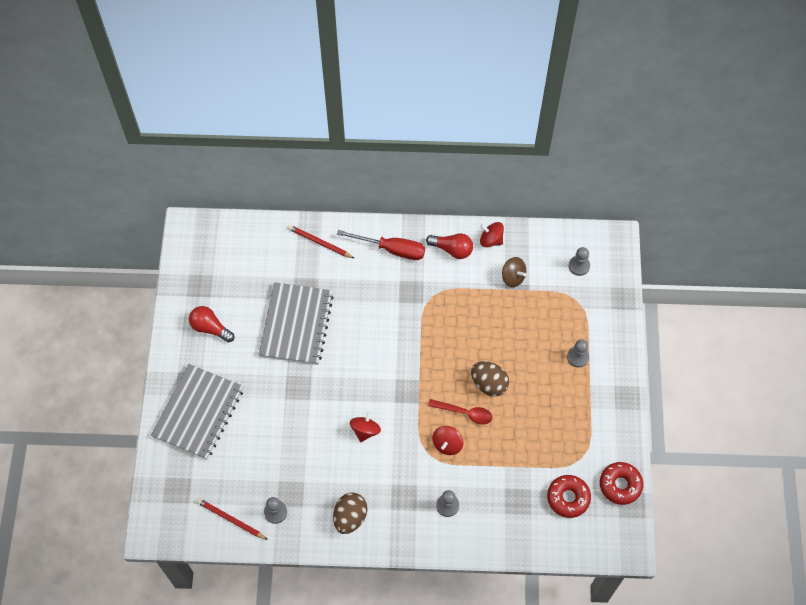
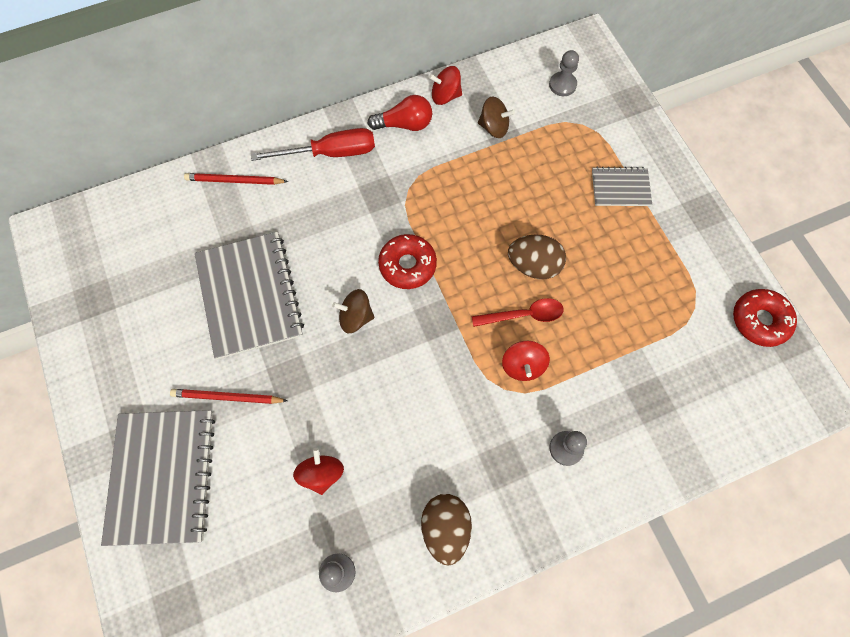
camera: 25 degrees left, 5 degrees up
(210, 328) = (132, 350): red light bulb -> none
(231, 519) = (276, 616): red pencil -> red pencil (227, 397)
(356, 367) = (355, 317): none -> brown spinning top
(365, 430) = (407, 396): red spinning top -> red spinning top (321, 473)
(568, 498) = (708, 366): red donut -> red donut (407, 265)
(577, 357) = (620, 188): grey pawn -> grey notebook

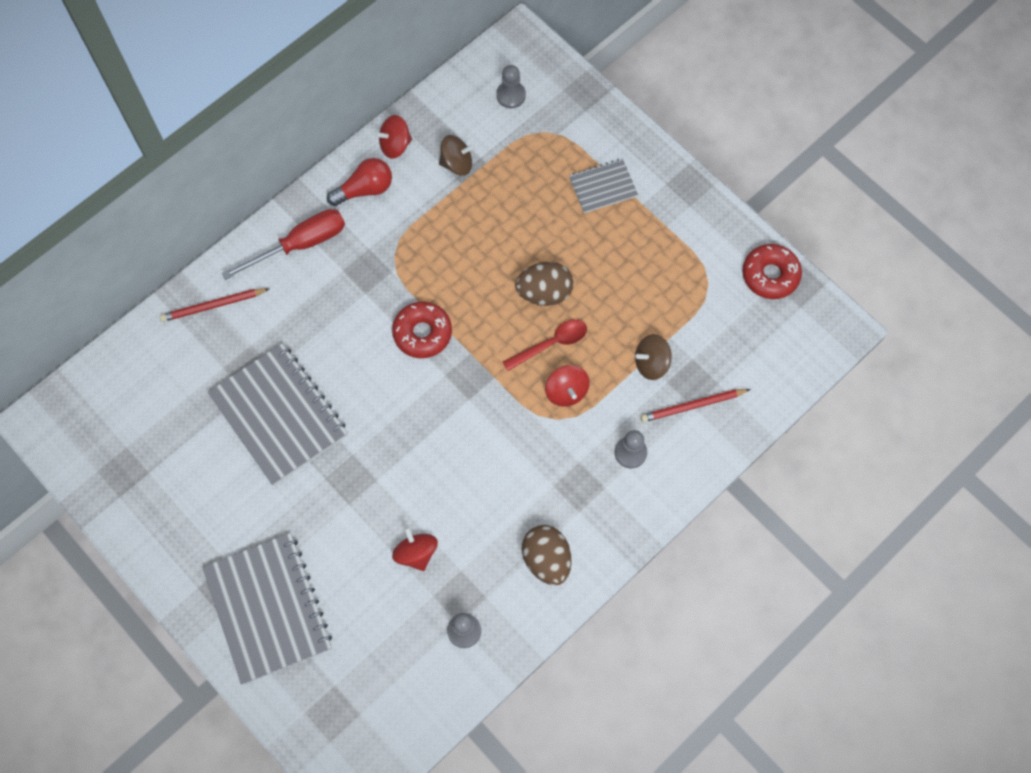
camera: 20 degrees left, 0 degrees up
(227, 397) = (298, 517): red pencil -> red pencil (692, 406)
(355, 317) = (391, 400): brown spinning top -> brown spinning top (651, 363)

